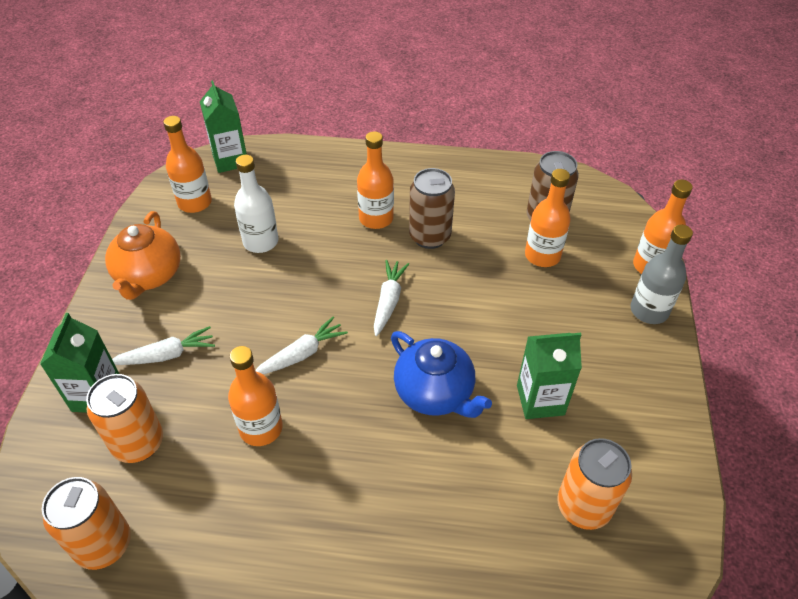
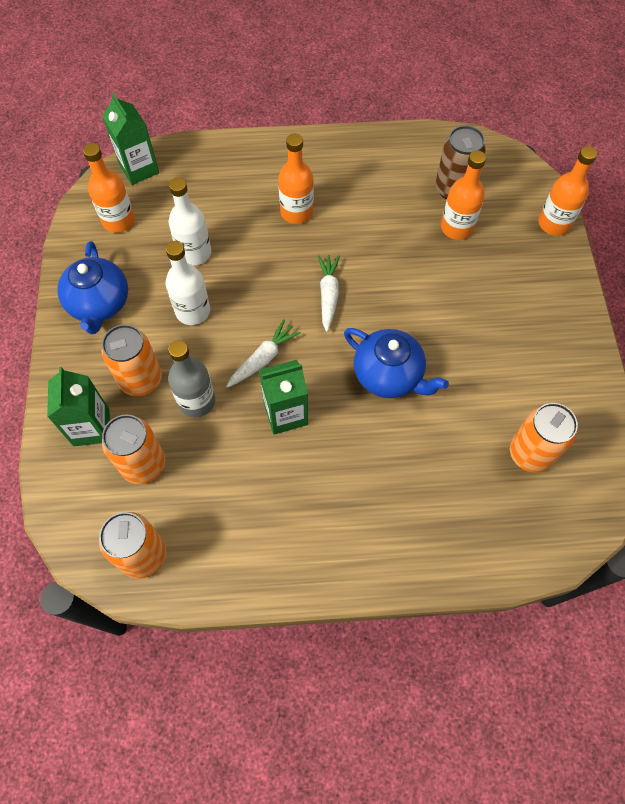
camera: 10 degrees left, 15 degrees up
(149, 276) = (99, 304): orange teapot -> blue teapot
(166, 355) = (141, 380): white carrot -> orange can
(241, 296) = (193, 311): none -> white bottle
(261, 428) = (246, 432): orange bottle -> none
(429, 236) = (351, 224): brown can -> none
(540, 400) = (479, 367): green carton -> green carton (285, 414)
(649, 310) = (558, 268): grey bottle -> grey bottle (197, 401)

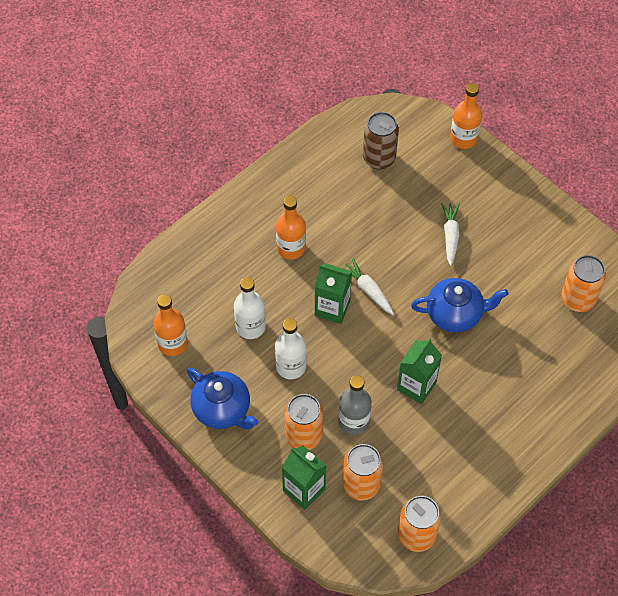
camera: 40 degrees left, 5 degrees down
(139, 169) = (146, 296): green carton -> green carton (332, 308)
(263, 359) = (368, 363): white carrot -> white carrot (450, 236)
(456, 228) = (406, 184): orange bottle -> none

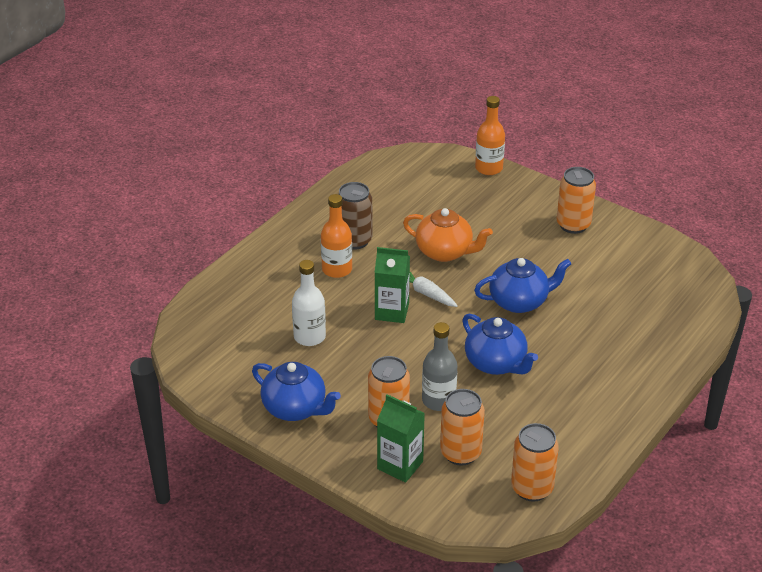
camera: 10 degrees left, 20 degrees down
(172, 343) = (229, 360): orange bottle -> none
(291, 366) = (360, 364): white bottle -> none
(379, 158) = (409, 191): brown can -> brown can (354, 240)
(398, 241) = (445, 252): none -> orange teapot
(416, 386) = (496, 363): green carton -> blue teapot
(450, 236) = (497, 242): white carrot -> none
(577, 299) = (639, 276): orange can -> orange can (573, 225)

